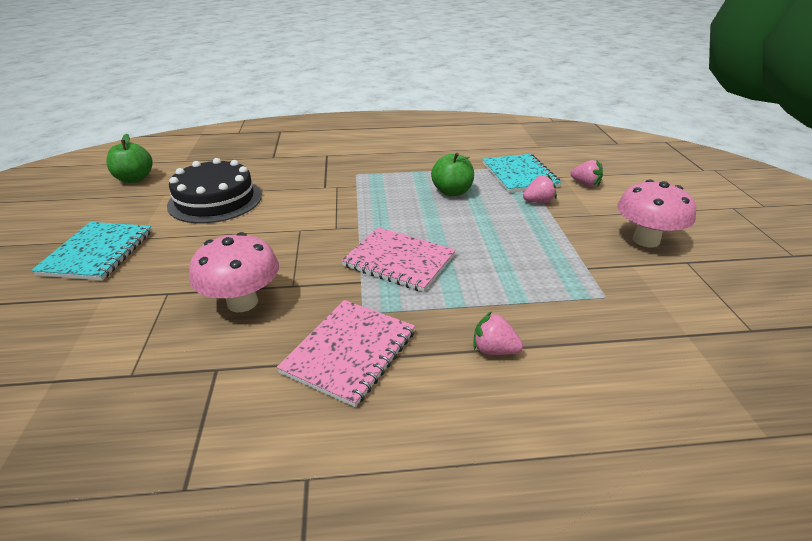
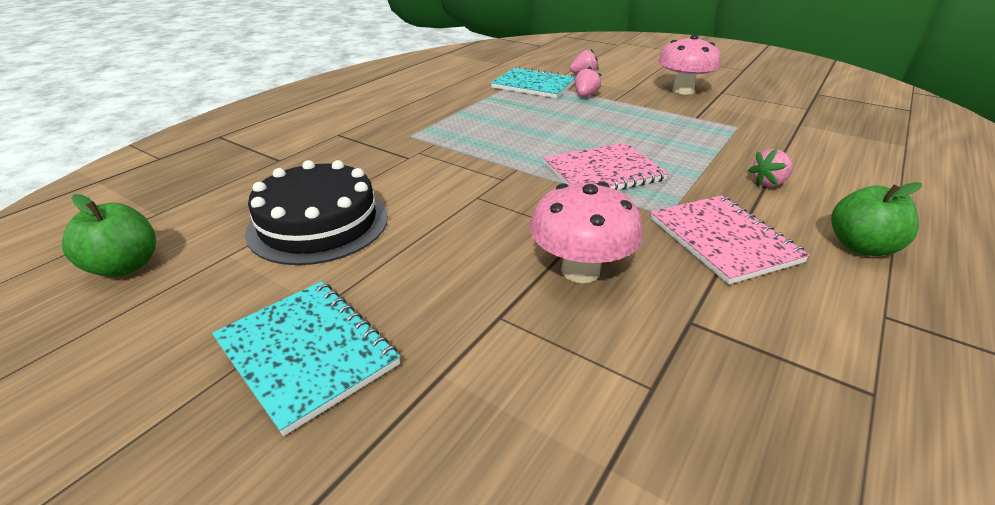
camera: 50 degrees left, 0 degrees up
(452, 192) = (519, 114): green apple -> green apple (861, 247)

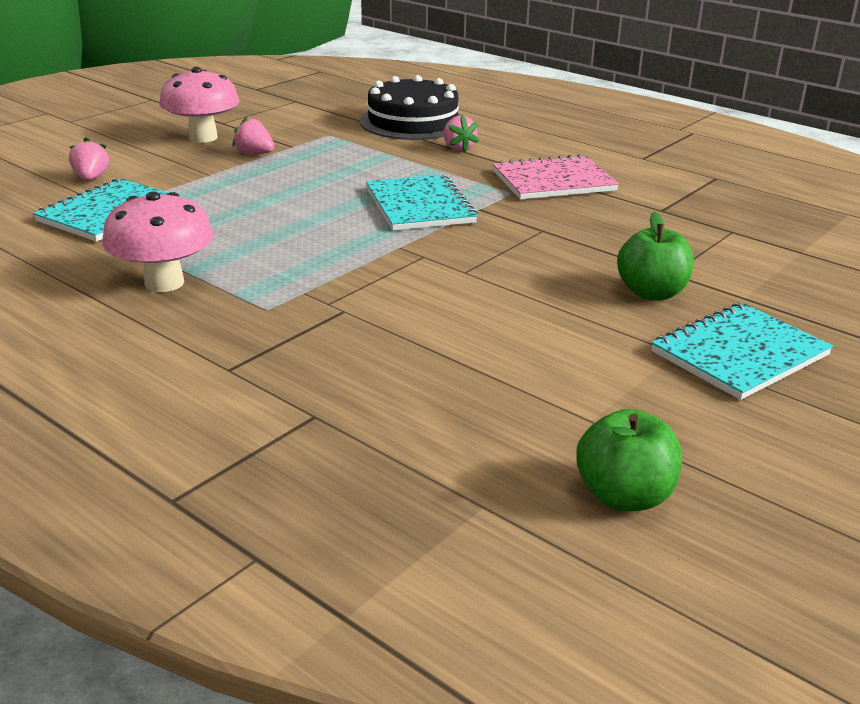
camera: 85 degrees left, 5 degrees down
(318, 223) = (519, 364): black cake -> black cake (412, 122)
(580, 270) = (603, 237): pink mushroom -> pink mushroom (164, 283)
(585, 96) = (181, 187): pink strawberry -> pink strawberry (254, 154)
(603, 172) = (420, 206): pink notebook -> turquoise notebook
(861, 247) = (562, 144): green apple -> green apple (651, 293)

